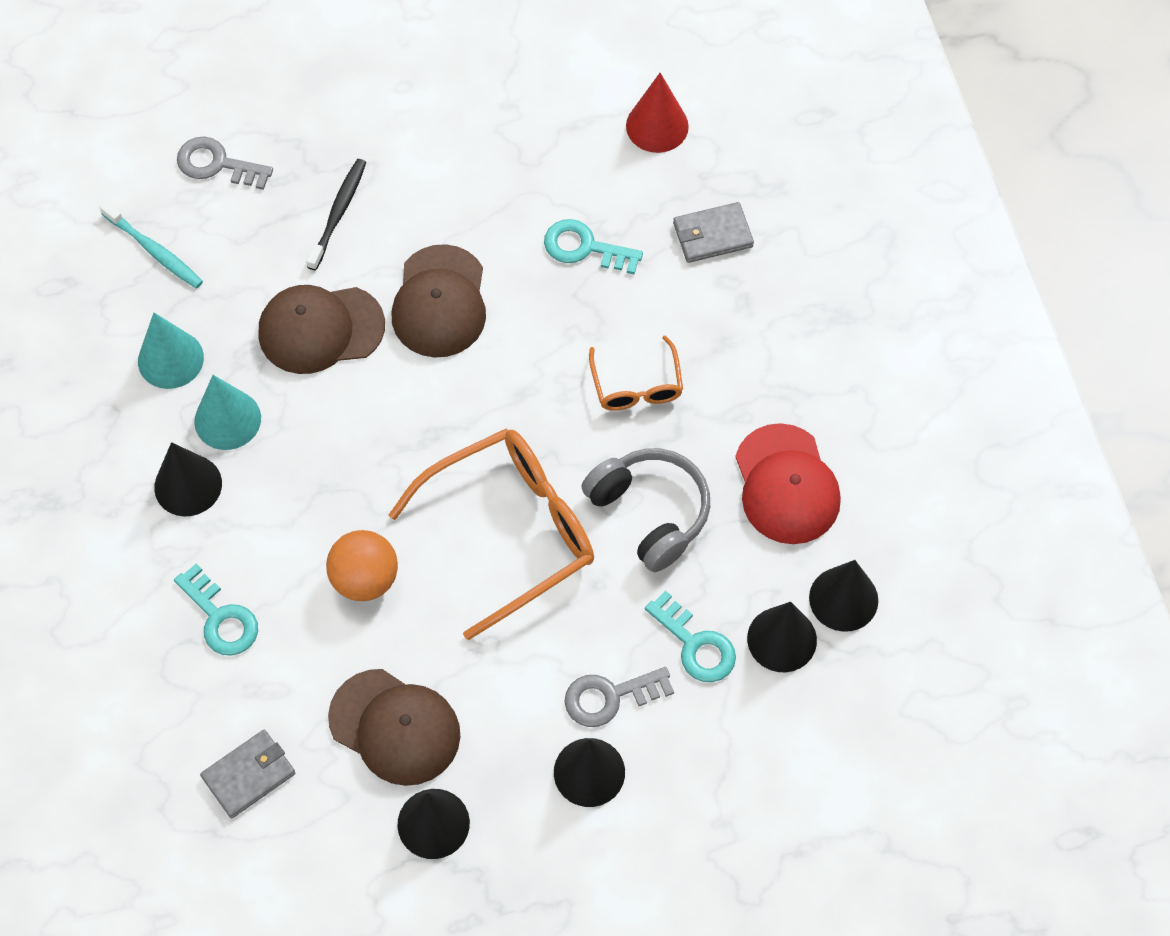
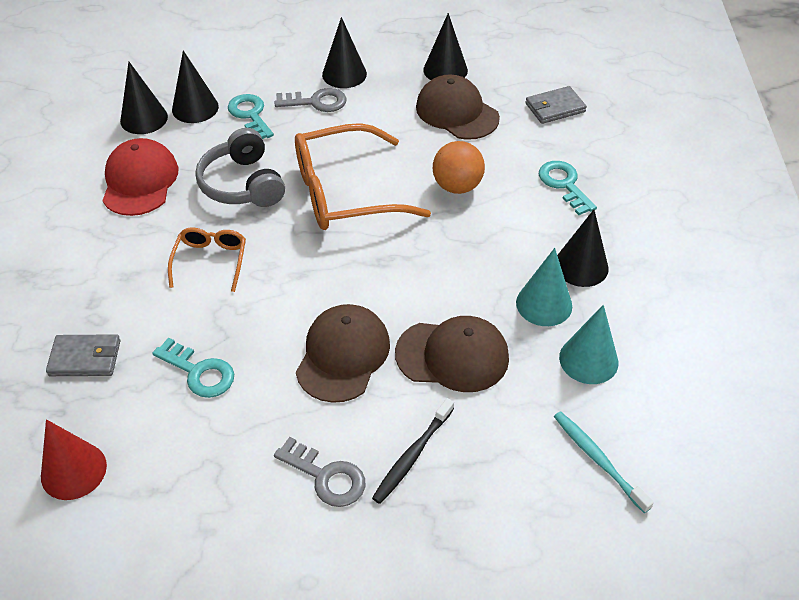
camera: 165 degrees left, 15 degrees down
(217, 164) = (525, 537): grey key -> grey key (326, 476)

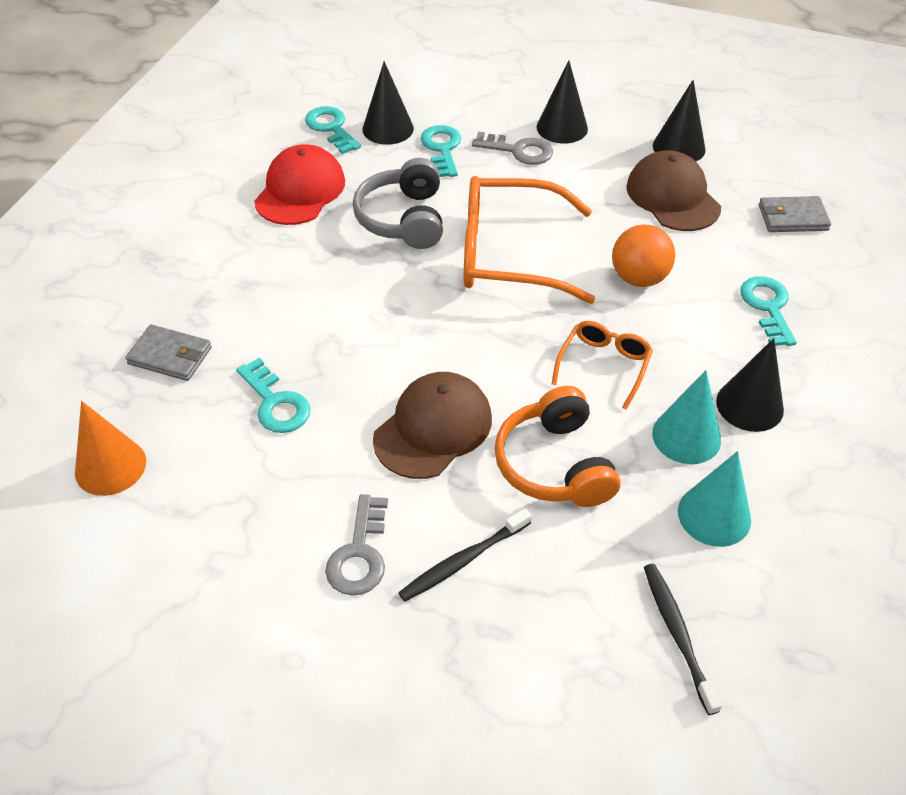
camera: 20 degrees right, 0 degrees up
(73, 471) = (110, 466): red cone -> orange cone
(144, 119) = (331, 128): black cone -> turquoise key
(210, 262) = (335, 291): orange glasses -> orange glasses (603, 366)
(326, 476) = (360, 553): grey key -> grey key turned 45 degrees clockwise
(453, 356) = (555, 464): brown cap -> orange headphones
(597, 459) = (677, 633): turquoise toothbrush -> black toothbrush

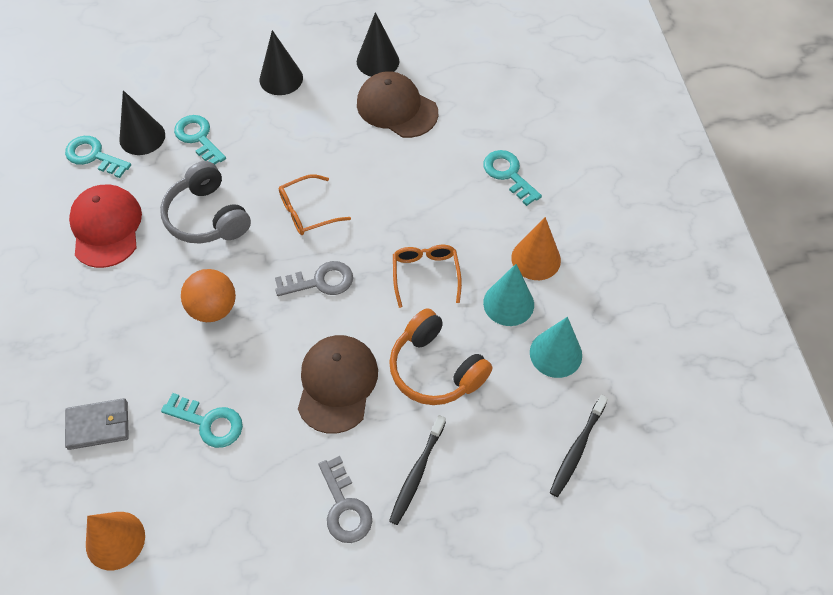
camera: 30 degrees left, 10 degrees up
(511, 254) = (308, 211): orange glasses -> orange glasses, size x0.52
(518, 150) = (260, 114): grey key -> grey key (320, 281)
(639, 278) = (410, 190): orange ball -> orange ball (213, 308)
(677, 633) = (576, 450): black toothbrush -> black toothbrush turned 105 degrees counterclockwise
(749, 405) = (536, 259): black cone -> orange cone
(792, 218) = (488, 90): grey wallet -> none

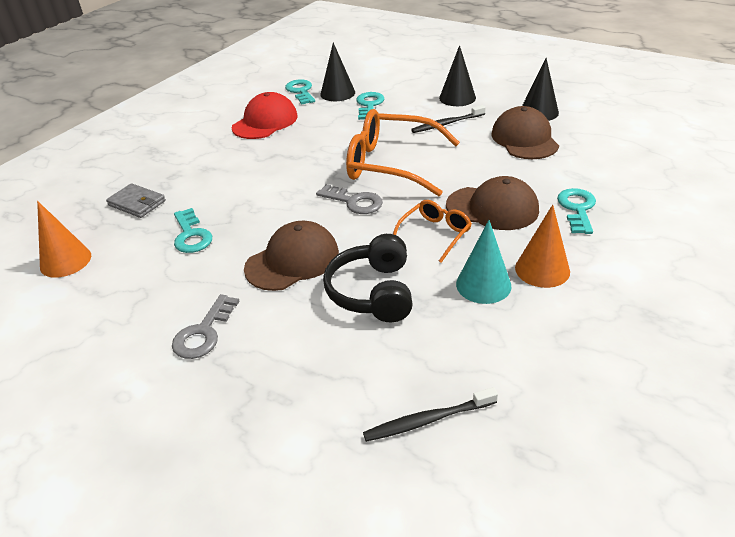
camera: 45 degrees right, 20 degrees down
(207, 216) = (326, 140): grey headphones -> none
(213, 308) = (271, 183): orange ball -> none
(308, 211) = (392, 164): orange glasses -> orange glasses, size x1.93
(416, 474) = (276, 347): black toothbrush -> black toothbrush (446, 124)
(436, 369) = (373, 292): orange headphones -> black headphones
(444, 214) = (492, 208): none -> brown cap
(555, 353) = (488, 340): turquoise cone -> none

